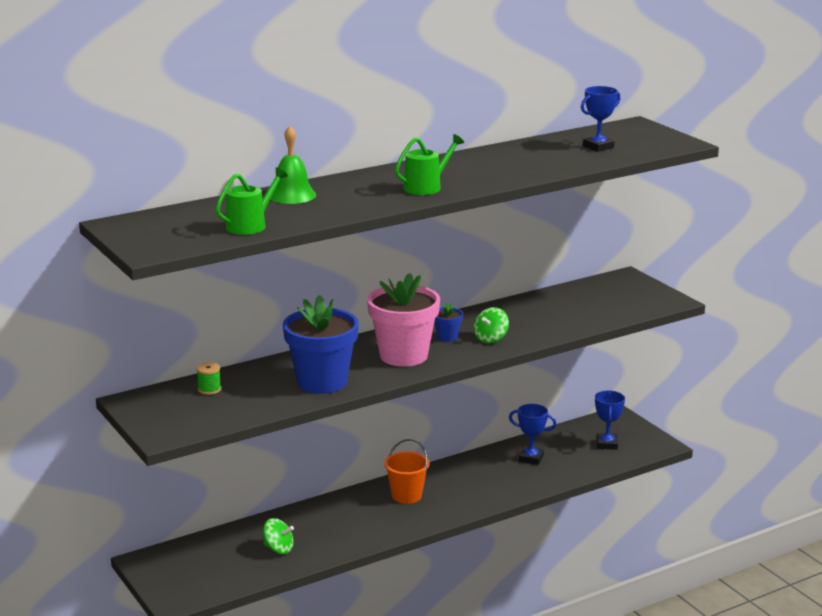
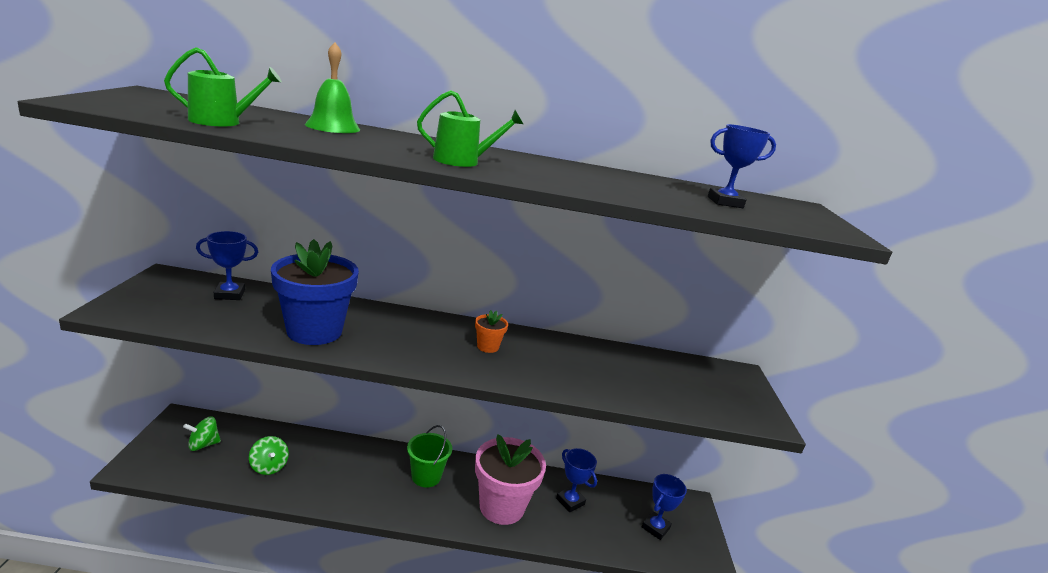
camera: 30 degrees right, 0 degrees up
(209, 389) = (229, 294): green spool -> blue trophy
(403, 356) = (421, 343): pink flower pot -> pink flower pot (502, 506)
(406, 495) = (426, 476): orange bucket -> green bucket
(447, 337) = (488, 347): blue flower pot -> orange flower pot
(491, 339) = (523, 367): green spinning top -> green spinning top (203, 444)

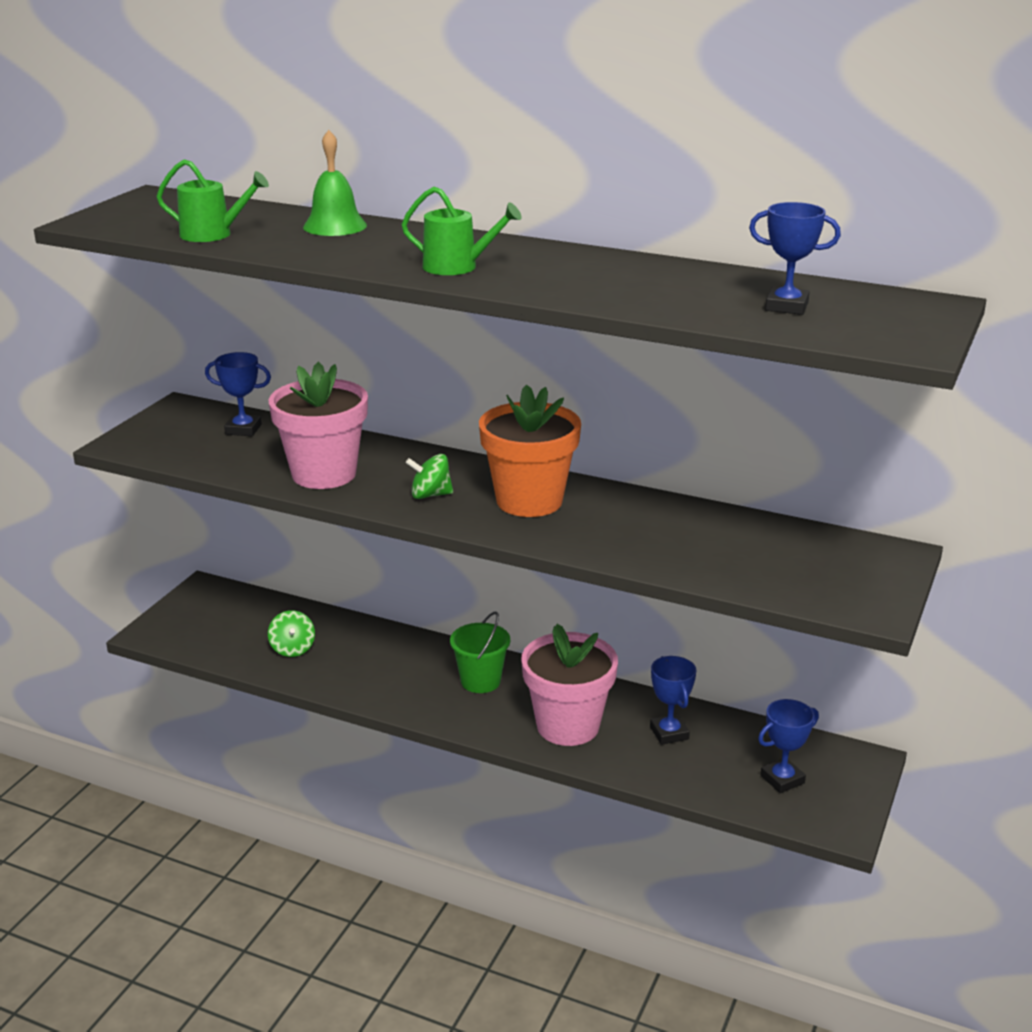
camera: 25 degrees right, 5 degrees up
(203, 444) = (224, 618): green spinning top -> green spinning top (430, 495)
(314, 331) = (324, 474): blue flower pot -> pink flower pot
(488, 347) = (529, 501): orange flower pot -> orange flower pot, size x2.30

